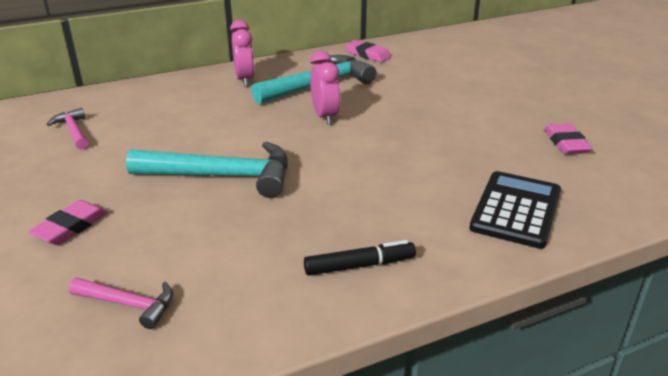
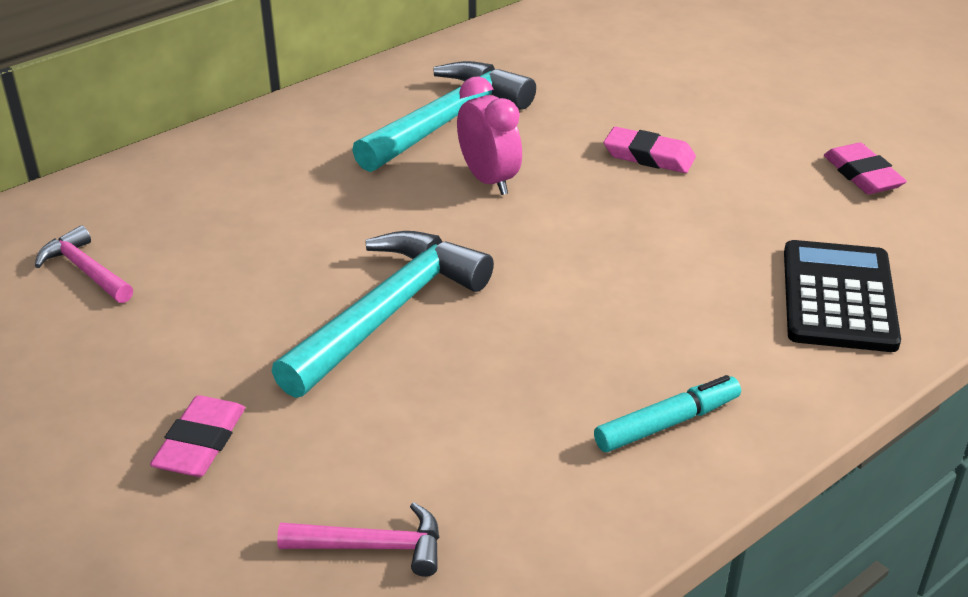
camera: 15 degrees left, 5 degrees up
(222, 176) = (387, 313): turquoise hammer -> turquoise hammer turned 45 degrees counterclockwise
(244, 79) = (318, 127): pink clock -> none
(359, 265) = (666, 423): black marker -> turquoise marker
(367, 54) = (496, 49): pink eraser -> pink eraser (649, 156)

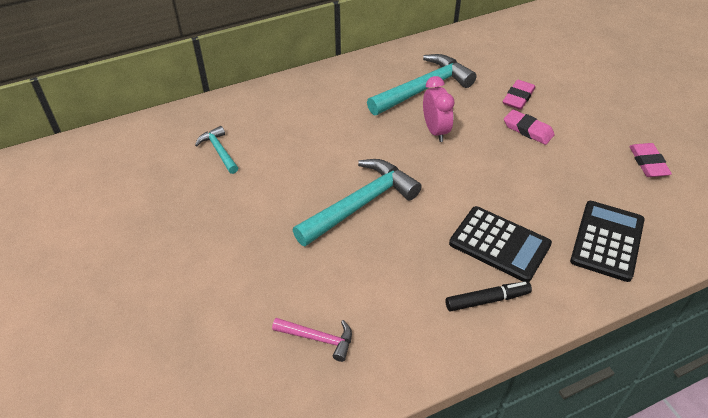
camera: 15 degrees right, 10 degrees up
(86, 271) = (219, 151): pink hammer -> turquoise hammer
(200, 442) = (251, 262): pink eraser -> pink eraser (518, 97)
(659, 333) = (499, 244): none -> black calculator
(666, 423) = (487, 300): turquoise marker -> black marker

